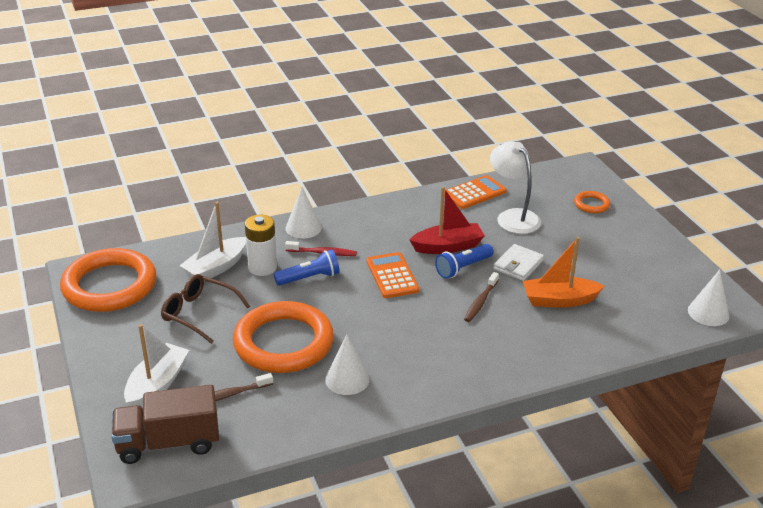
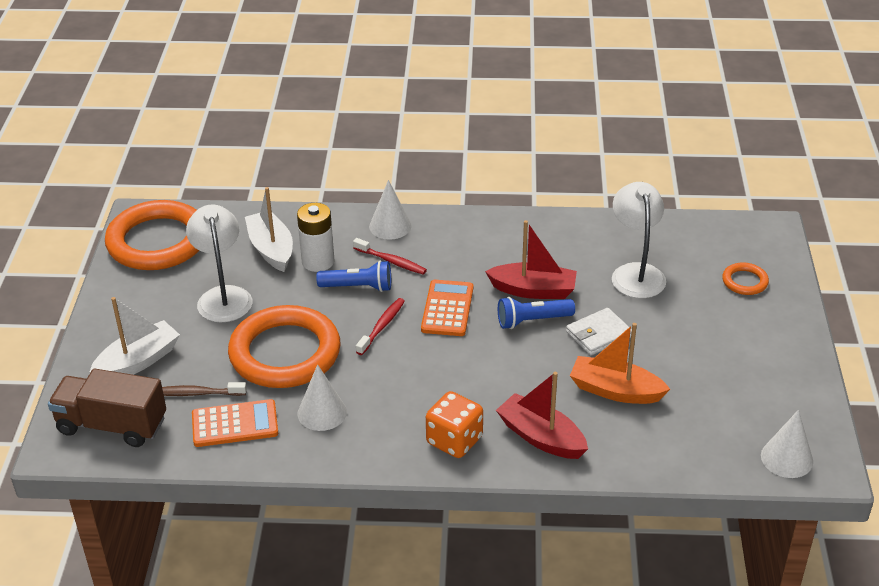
camera: 25 degrees right, 5 degrees up
(199, 313) = (223, 296): brown glasses -> white lamp
(216, 268) = (271, 249): white boat -> white boat turned 90 degrees clockwise
(349, 302) = (382, 326): none -> red toothbrush
(467, 369) = (454, 440): none -> orange dice
(474, 193) = (611, 231): orange calculator -> orange calculator (235, 424)
(480, 302) = (524, 367): brown toothbrush -> none
(530, 348) = (541, 437): none -> red boat

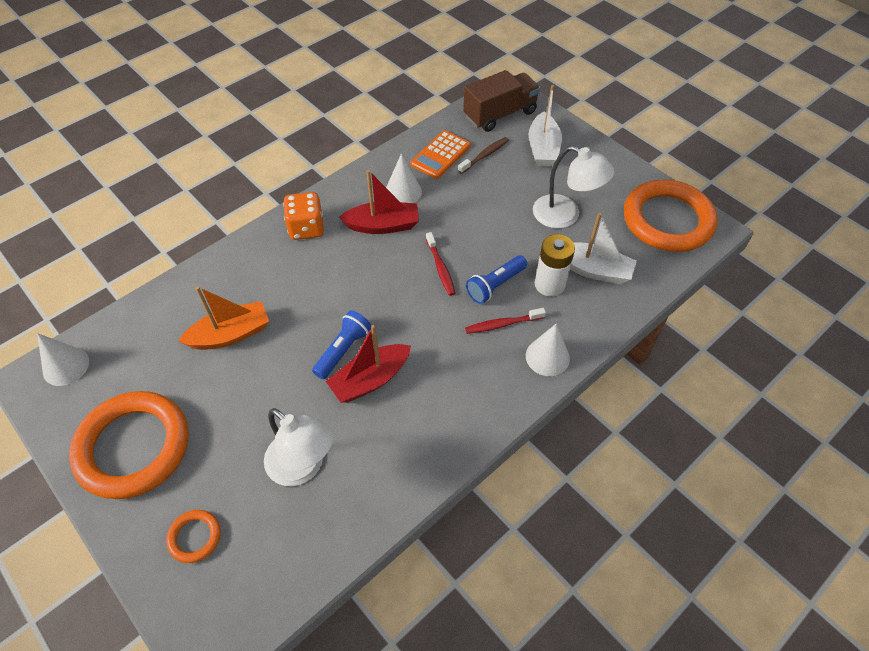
camera: 135 degrees right, 15 degrees up
(285, 353) = (473, 209): orange ring -> orange ring (133, 447)
(447, 309) = (414, 314): orange calculator -> none
(541, 437) = (254, 266): red boat -> red boat (383, 225)
(599, 334) = (282, 375): white wallet -> none

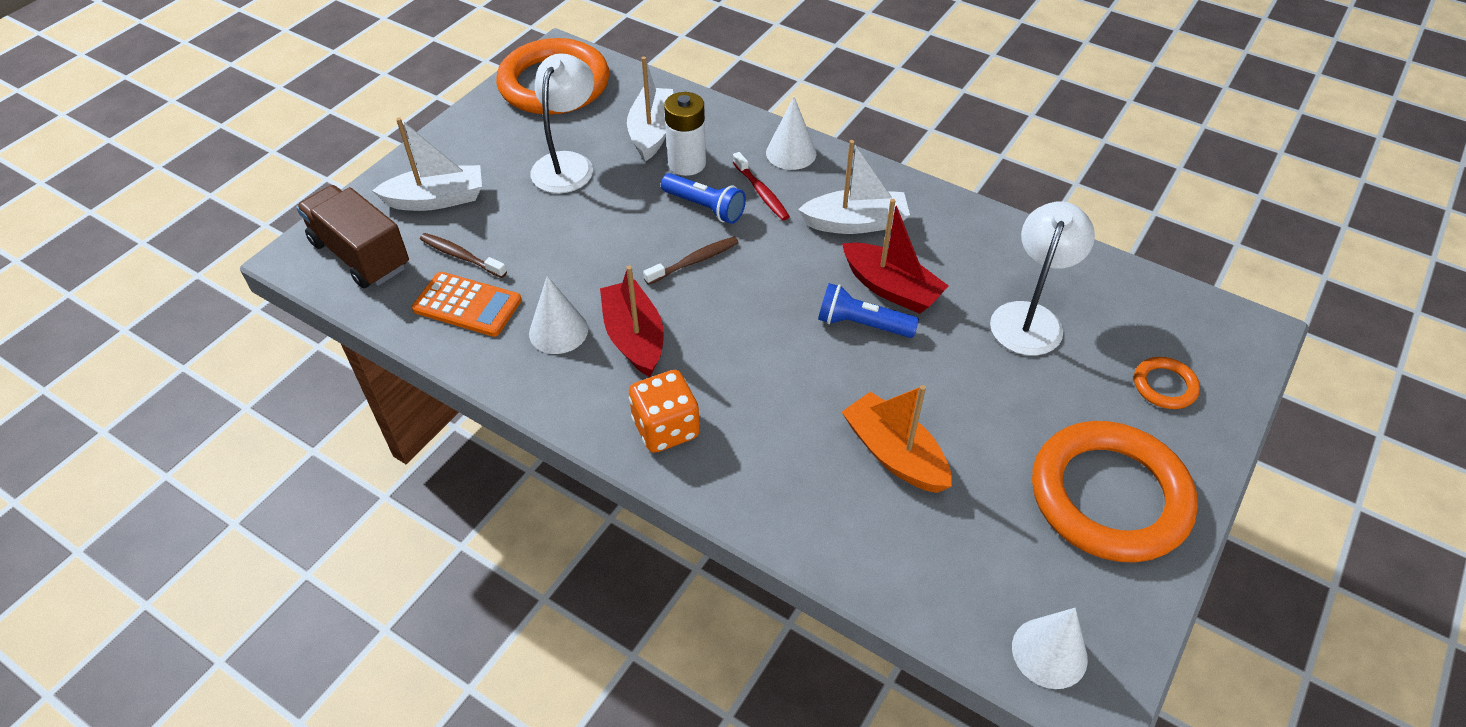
camera: 105 degrees left, 5 degrees down
(440, 268) = (694, 261): red toothbrush -> brown toothbrush
(448, 378) = (855, 223): none -> white boat

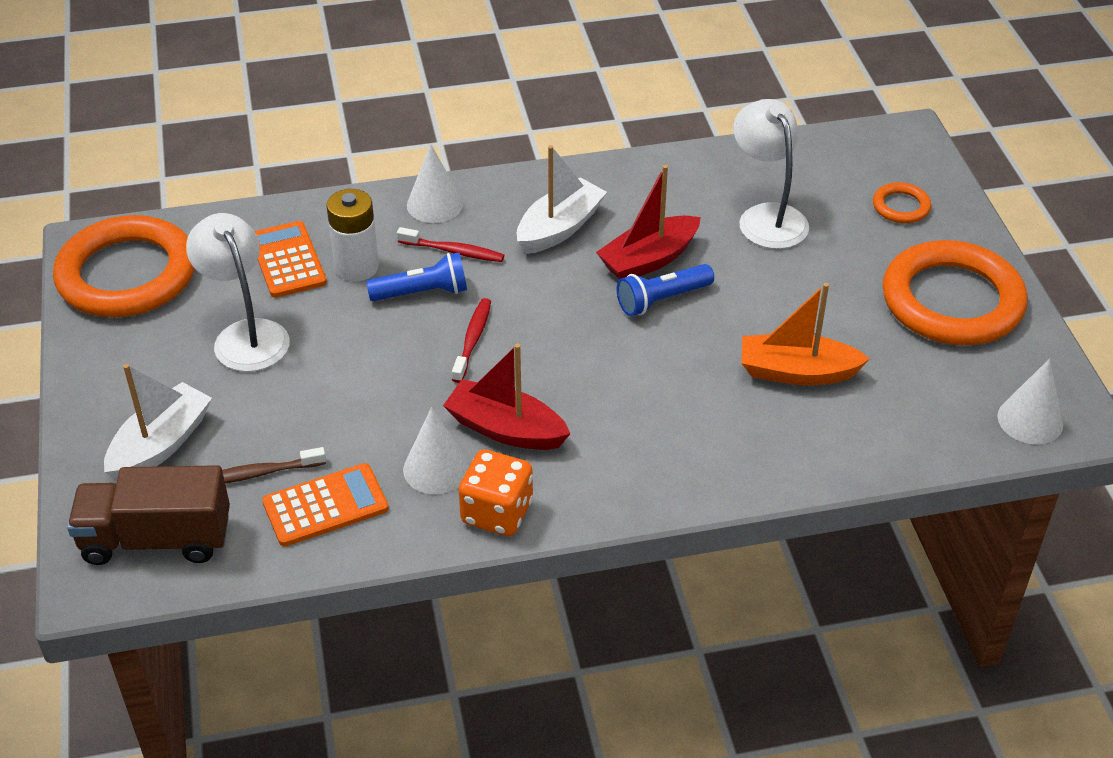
camera: 45 degrees left, 5 degrees down
(652, 132) = (288, 260): white boat -> orange calculator
(666, 428) = (621, 473): orange dice -> orange dice (497, 512)
(694, 261) = (472, 340): brown toothbrush -> red toothbrush
(891, 288) = (649, 260): red boat -> red boat turned 150 degrees clockwise

